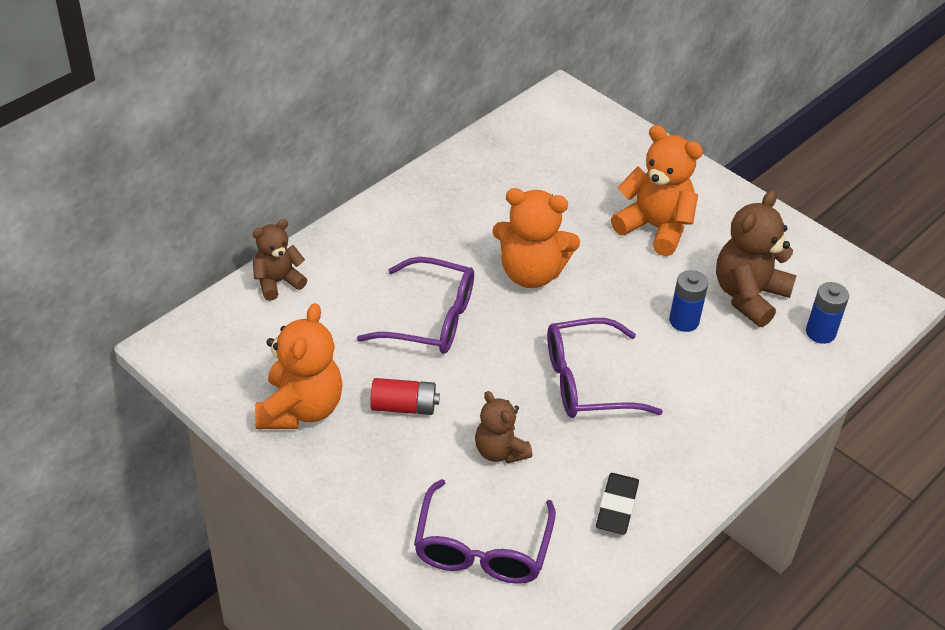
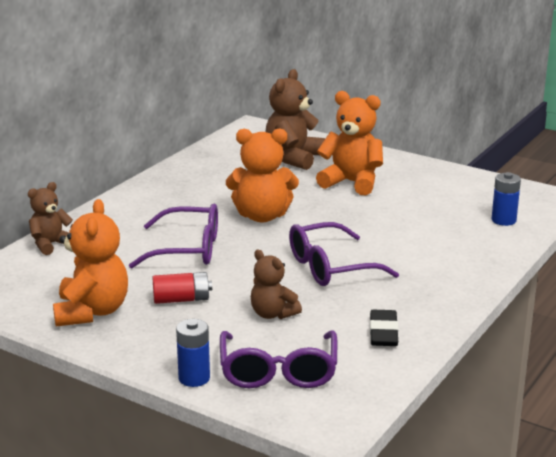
camera: 10 degrees left, 20 degrees down
(684, 321) = (395, 227): blue battery -> blue battery (194, 378)
(748, 296) = (439, 208): brown teddy bear -> brown teddy bear (293, 158)

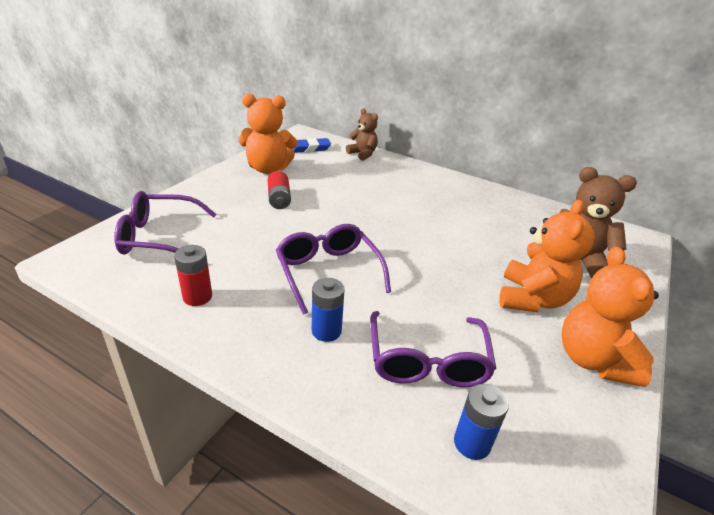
camera: 85 degrees right, 10 degrees up
(25, 283) = (309, 148): none -> blue eraser
(187, 249) = (359, 201): purple glasses -> purple glasses (427, 360)
(194, 378) = (168, 203): blue battery -> blue battery (326, 331)
(262, 216) = (429, 237): orange teddy bear -> orange teddy bear (593, 360)
(273, 314) = (247, 237): brown teddy bear -> none
(383, 332) = (197, 297): black eraser -> red battery

